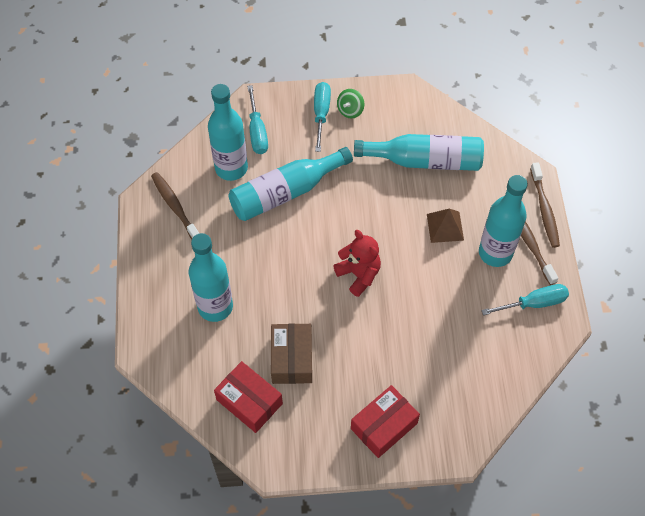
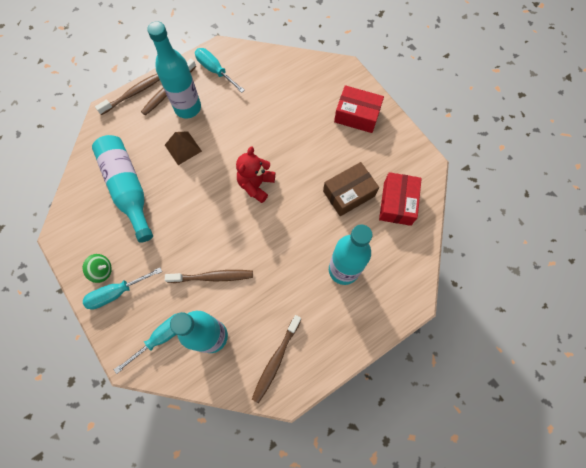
camera: 120 degrees left, 10 degrees up
(285, 192) = (212, 277): turquoise bottle -> brown toothbrush

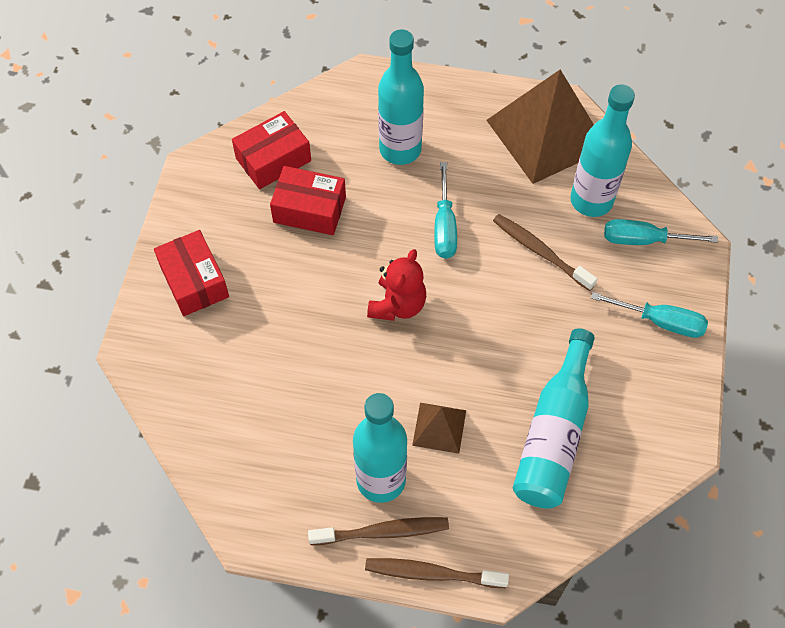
camera: 135 degrees left, 10 degrees down
(102, 270) = (660, 360): green spinning top -> none
(215, 71) = (290, 504): turquoise screwdriver -> turquoise screwdriver (444, 226)
(256, 185) = (397, 305): red teddy bear -> red teddy bear turned 45 degrees counterclockwise
(276, 360) = (546, 134): brown toothbrush -> brown pyramid
(348, 193) = (309, 210): brown box -> red box

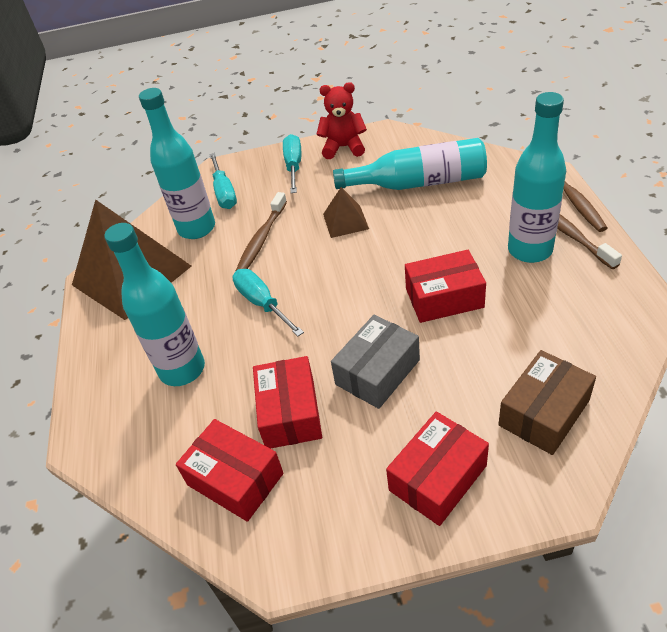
camera: 105 degrees left, 15 degrees down
(200, 379) = (544, 413): none -> brown box
(311, 283) = (377, 372): none -> grey box
(363, 371) = (444, 298): none -> red box
(397, 305) = (364, 302): red teddy bear -> red teddy bear (343, 147)
(439, 427) = (459, 237): brown pyramid -> brown pyramid (345, 221)
(444, 226) = (262, 303): turquoise screwdriver -> turquoise screwdriver turned 105 degrees counterclockwise

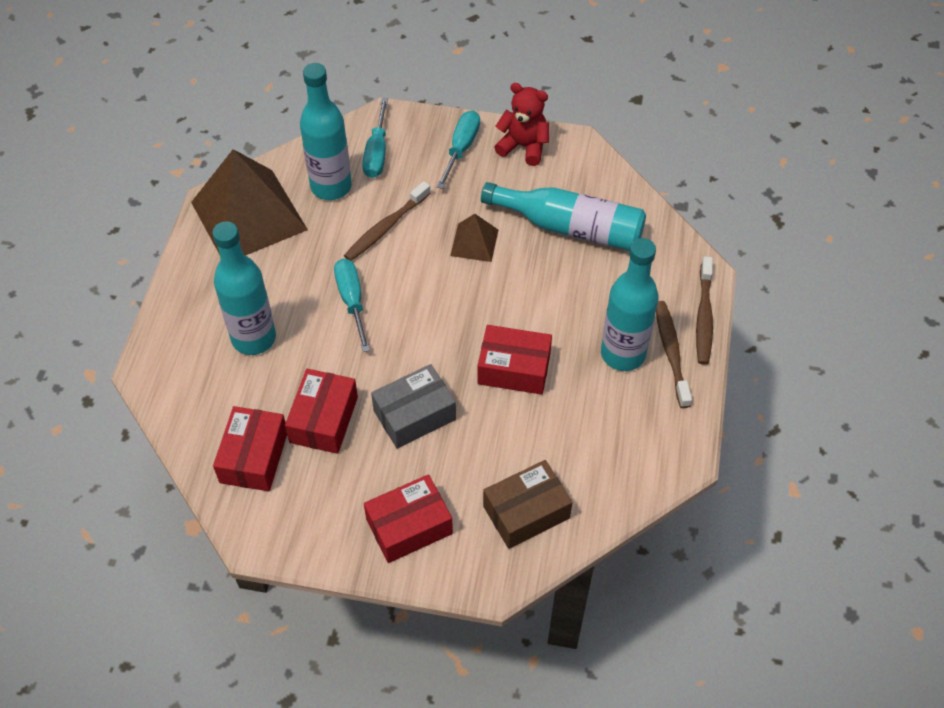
camera: 15 degrees right, 10 degrees up
(235, 479) = (254, 457): red box -> red box turned 45 degrees clockwise

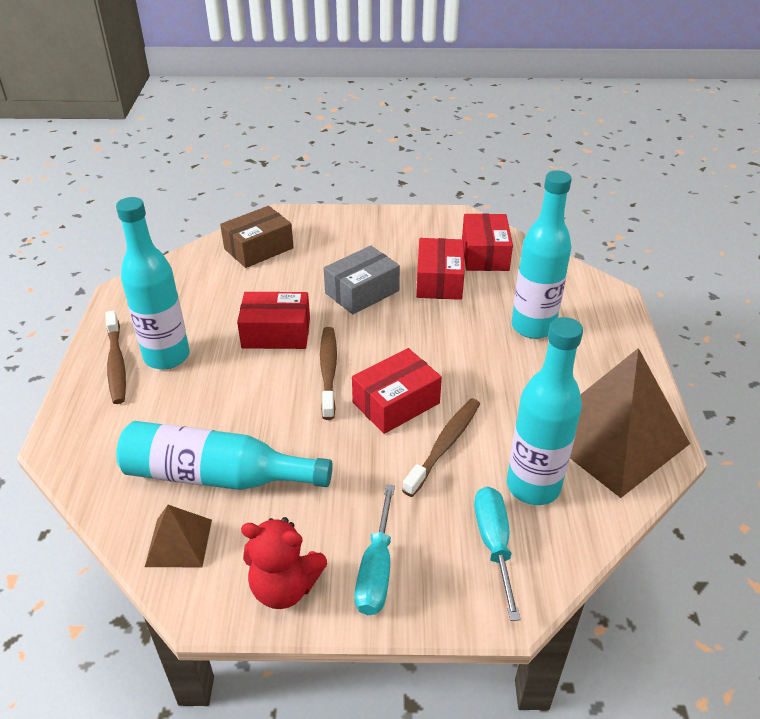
camera: 170 degrees right, 15 degrees down
(352, 301) = (452, 367): turquoise screwdriver -> none
(409, 526) = (348, 233): red box -> red box (396, 403)
(474, 242) = (334, 442): brown pyramid -> brown pyramid (179, 542)
(704, 317) = (72, 399): brown toothbrush -> brown toothbrush (328, 371)

